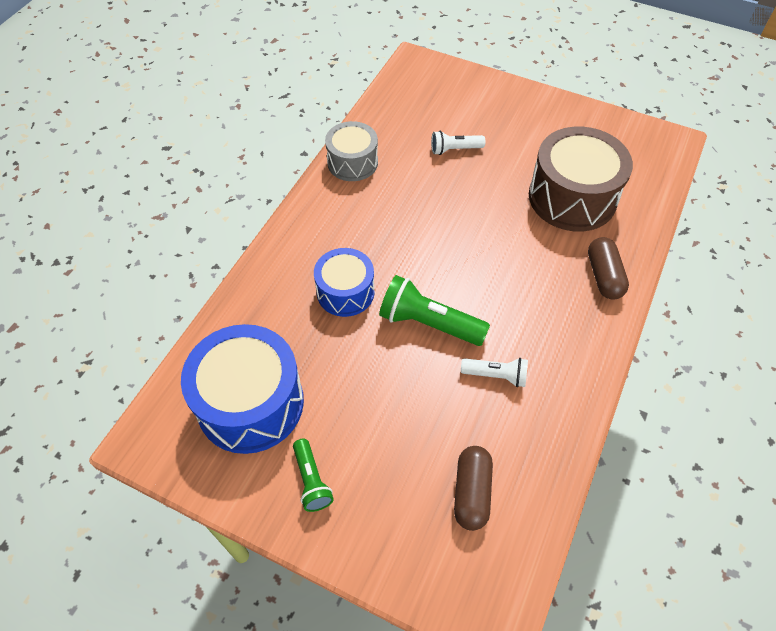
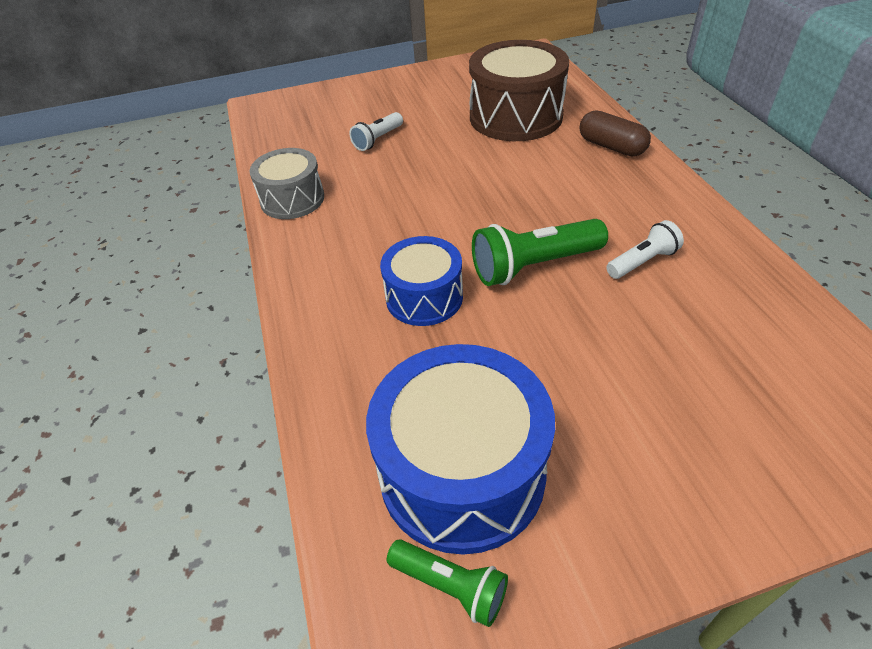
camera: 40 degrees left, 10 degrees down
(311, 481) = (628, 486): green flashlight -> green flashlight (450, 586)
(472, 492) = (762, 361): brown capsule -> none

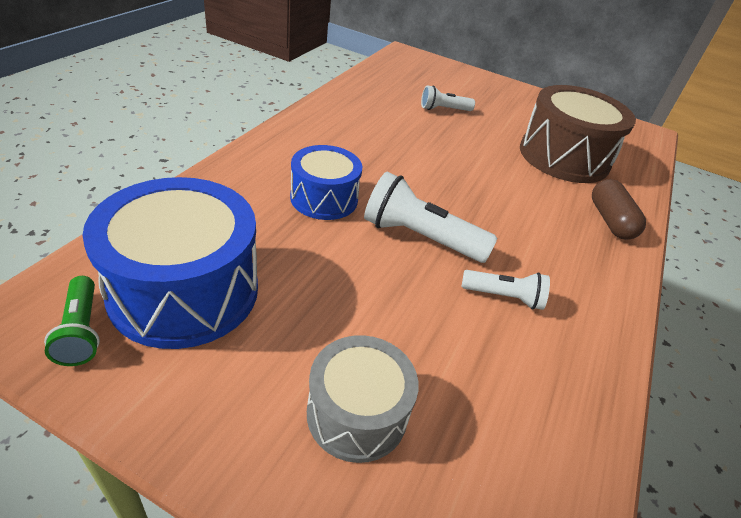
camera: 35 degrees right, 5 degrees down
(292, 199) = (341, 104): grey drum -> grey drum (357, 413)
(533, 266) = (420, 237): green flashlight -> white flashlight

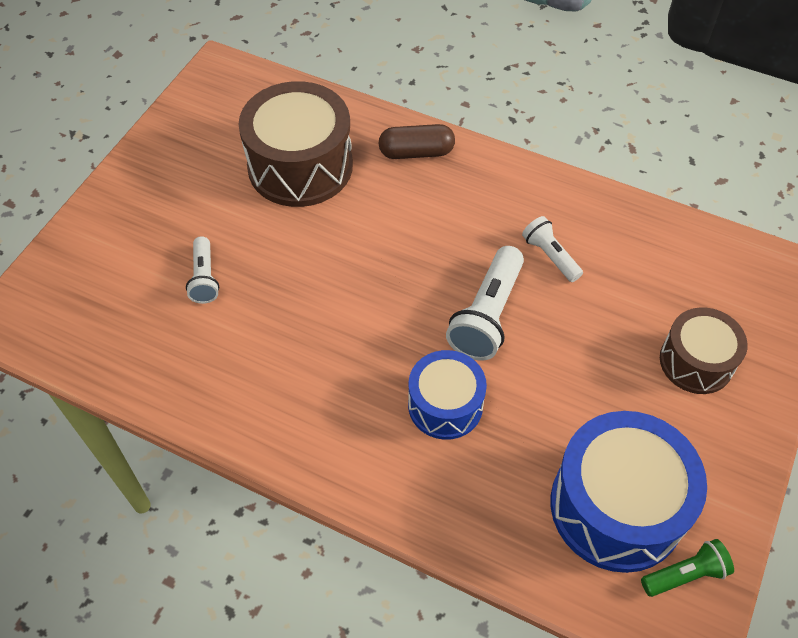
camera: 85 degrees left, 15 degrees up
(357, 413) = (696, 362): grey drum -> brown drum
(504, 297) = (550, 256): white flashlight -> white flashlight turned 45 degrees counterclockwise

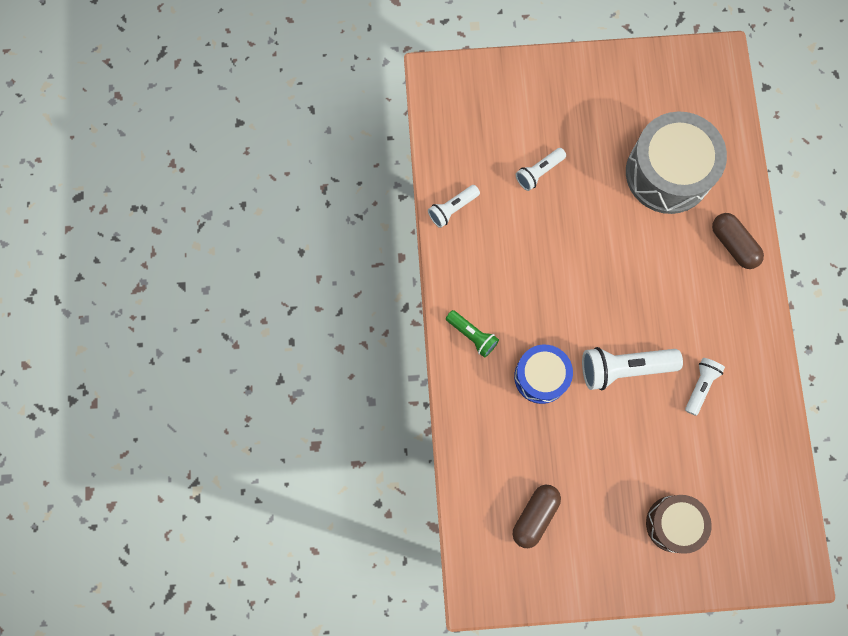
camera: 60 degrees right, 20 degrees up
(174, 390) = (452, 209): none -> white flashlight
(300, 166) = (668, 173): brown drum -> grey drum
(616, 506) = (535, 516): blue drum -> brown capsule
(685, 574) = (515, 576): green flashlight -> green flashlight (472, 335)

